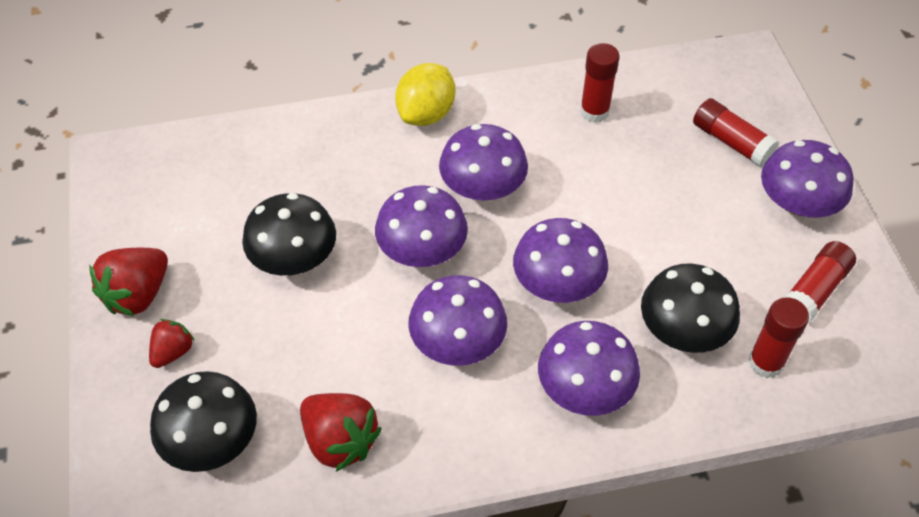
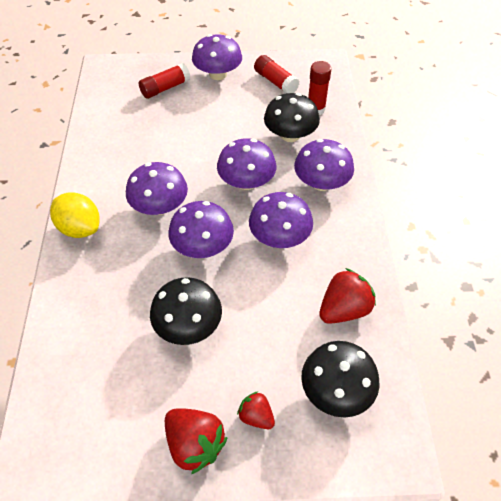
camera: 80 degrees left, 0 degrees up
(594, 112) = (117, 140): red glue stick -> none

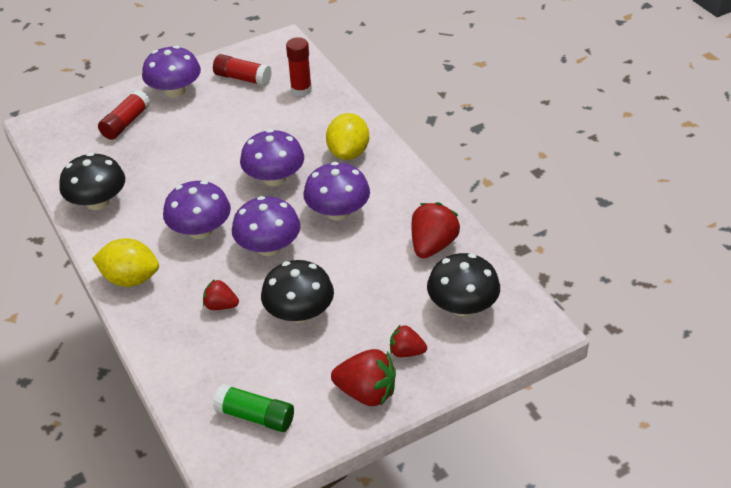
camera: 25 degrees left, 10 degrees down
(87, 417) = (255, 416): none -> green glue stick
(130, 287) = (221, 306): none -> red strawberry
(290, 135) = (290, 122): black mushroom -> black mushroom (97, 202)
(321, 183) = (348, 153): purple mushroom -> yellow lemon

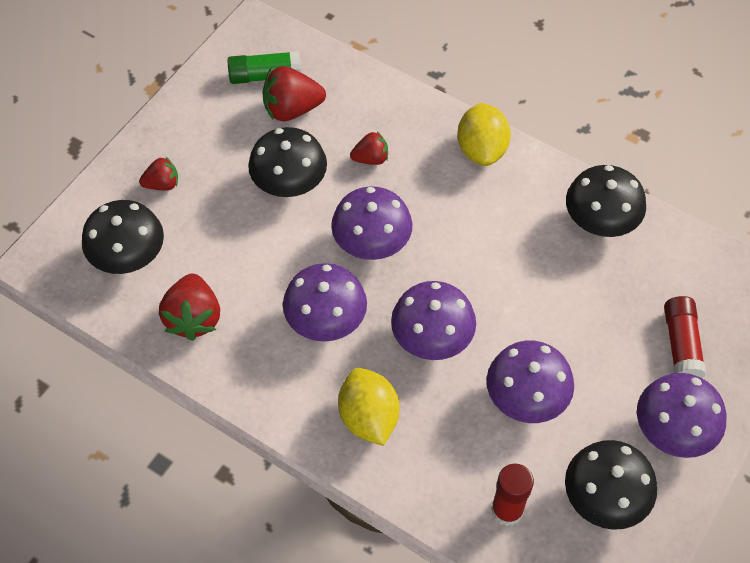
camera: 150 degrees right, 15 degrees up
(130, 279) = (481, 150): yellow lemon -> yellow lemon turned 75 degrees counterclockwise
(200, 230) = (459, 232): purple mushroom -> purple mushroom (526, 397)
(242, 78) = (604, 497): red glue stick -> black mushroom
(366, 393) = (179, 132): red strawberry -> red strawberry (292, 109)

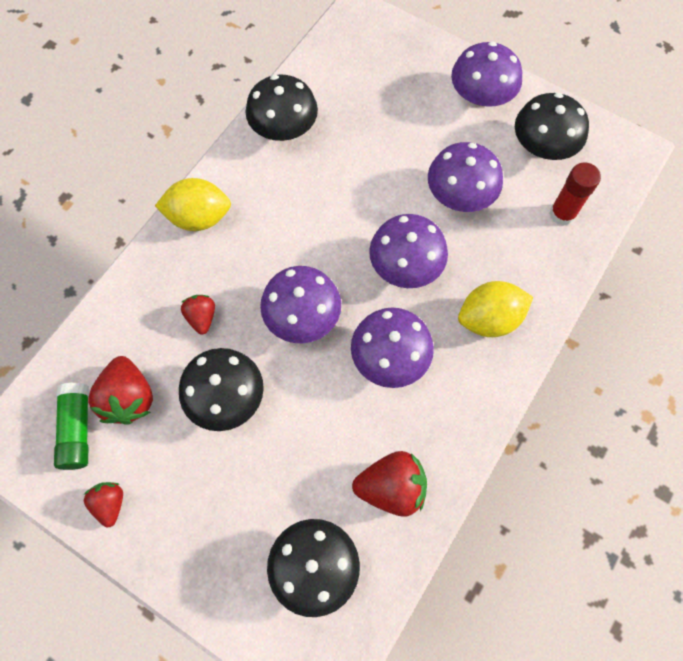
camera: 90 degrees left, 10 degrees up
(162, 184) = (220, 537): red strawberry -> red strawberry (110, 504)
(681, 345) = (406, 83): red glue stick -> none

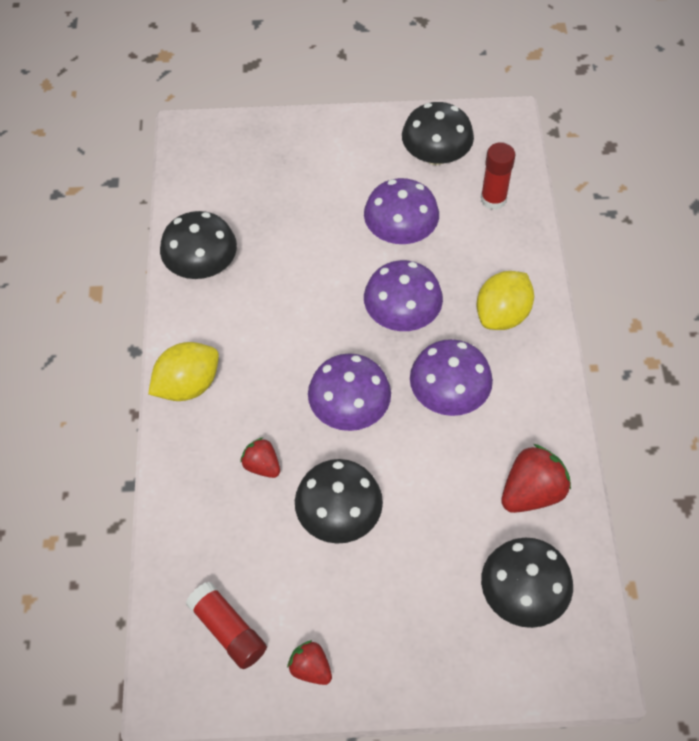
camera: 35 degrees left, 10 degrees down
(77, 429) = (228, 630): green glue stick -> red glue stick
(129, 398) = (253, 573): red strawberry -> none
(481, 96) = (353, 143): purple mushroom -> none

